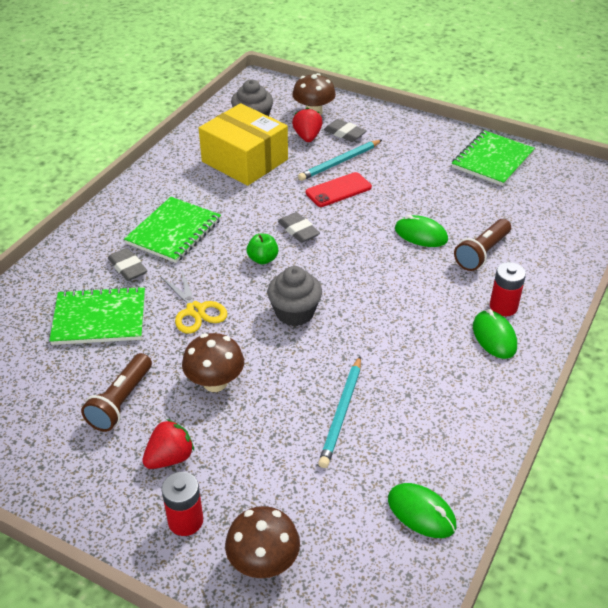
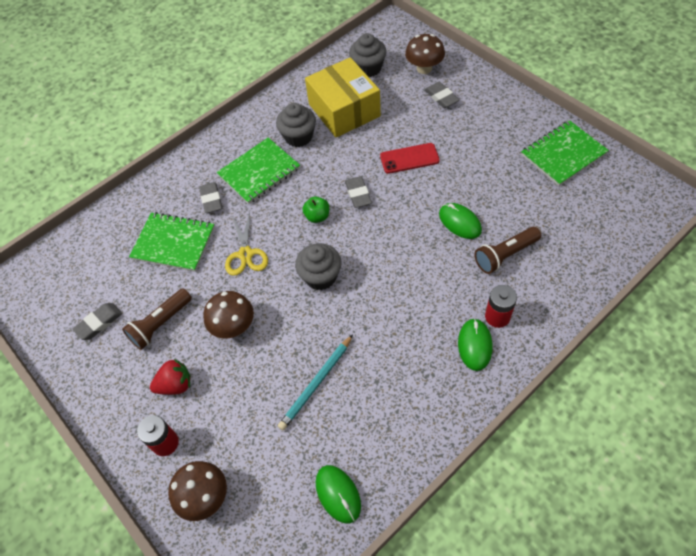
camera: 25 degrees right, 15 degrees up
(37, 419) = (99, 323): none -> grey eraser
(204, 192) = (298, 137): none -> grey cupcake
(307, 137) = (407, 95): red strawberry -> none
(340, 162) = (423, 128): turquoise pencil -> none

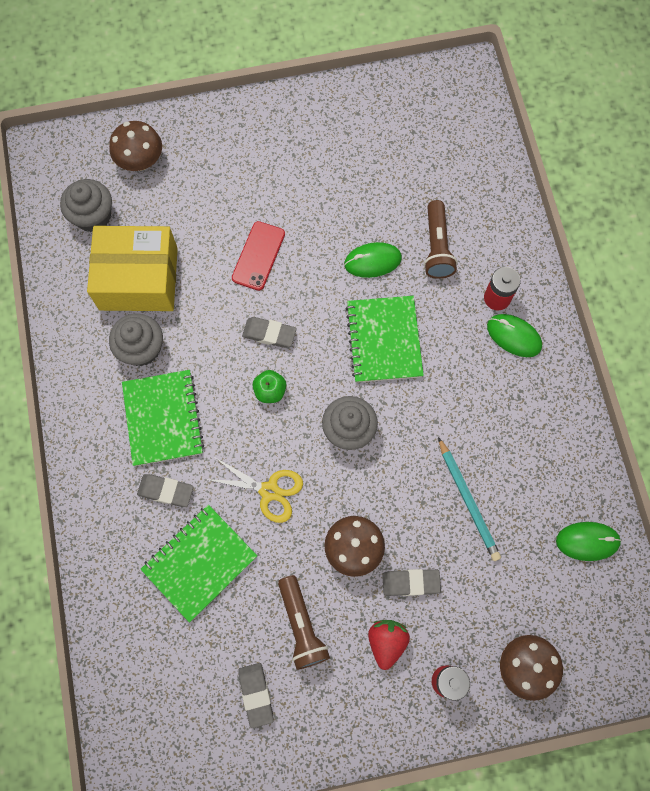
camera: 65 degrees left, 15 degrees up
(441, 97) = (197, 172): grey eraser -> grey eraser (410, 583)
(563, 154) = (357, 117): green notebook -> green notebook (384, 340)

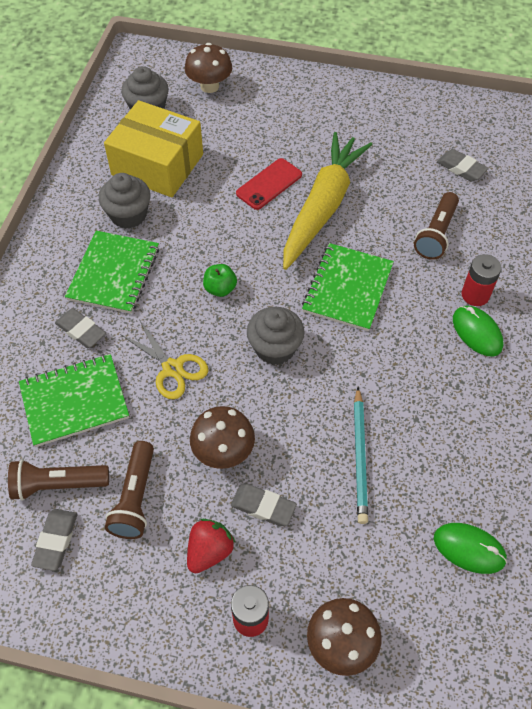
camera: 25 degrees right, 15 degrees down
(229, 645) = (58, 484): none -> brown flashlight
(269, 334) = (245, 245): grey eraser -> grey eraser (461, 168)
(321, 260) = (323, 207): none -> yellow carrot
(372, 261) = (370, 224): green mouse -> none

